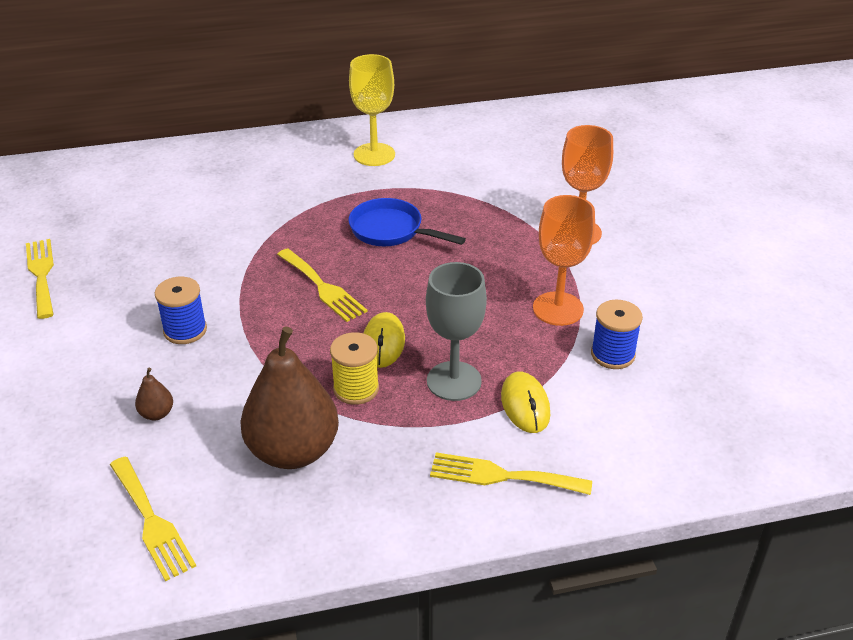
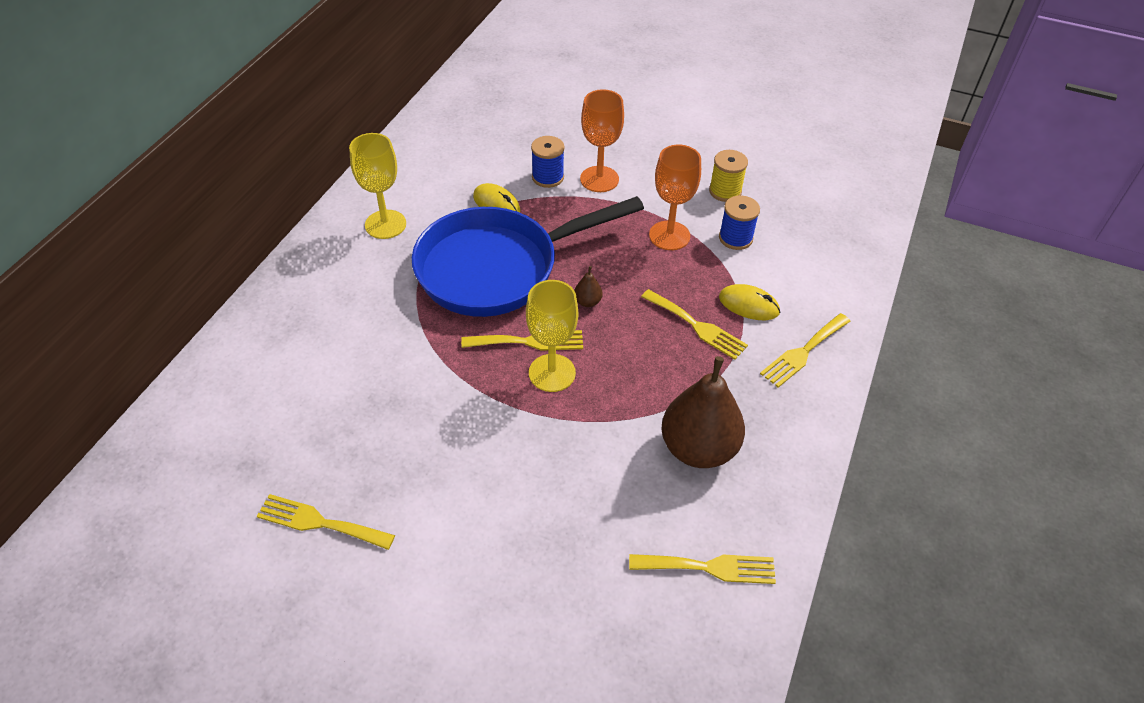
camera: 55 degrees left, 10 degrees up
(157, 414) = (591, 514): brown pear -> brown pear (587, 302)
(185, 330) = (502, 451): blue spool -> blue spool (548, 177)
(299, 317) = (552, 373): none -> yellow goblet
(356, 389) = (661, 381): yellow spool -> yellow spool (725, 191)
(383, 343) = (625, 341): yellow mouse -> yellow mouse (496, 204)
(391, 231) = (497, 268): blue pan -> blue pan, size x2.07
(454, 381) = (697, 326): grey goblet -> yellow fork

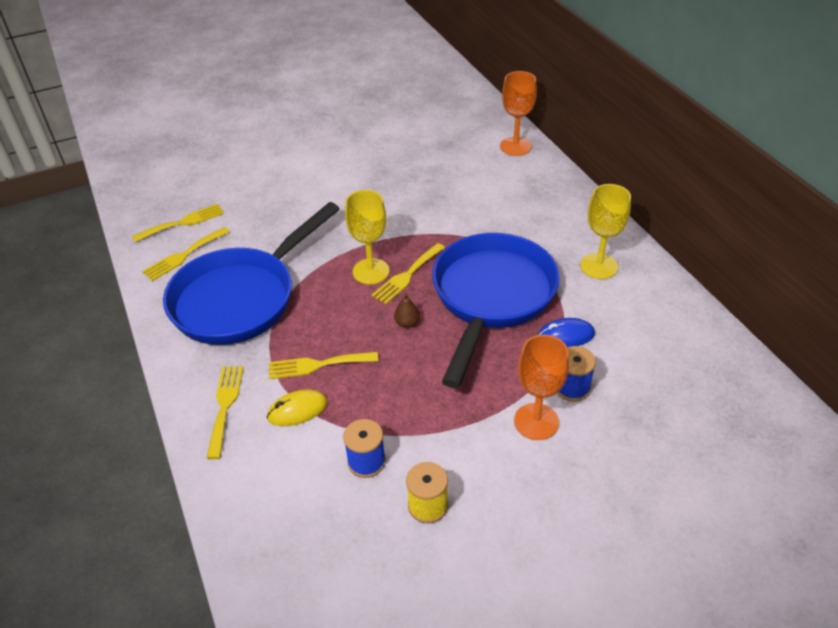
camera: 135 degrees right, 5 degrees down
(320, 522) = (385, 152): yellow fork -> yellow fork (183, 223)
(496, 204) = (566, 336): yellow mouse -> blue mouse
(669, 235) = (418, 418): orange goblet -> orange goblet (515, 146)
(698, 448) = (241, 298): brown pear -> blue pan

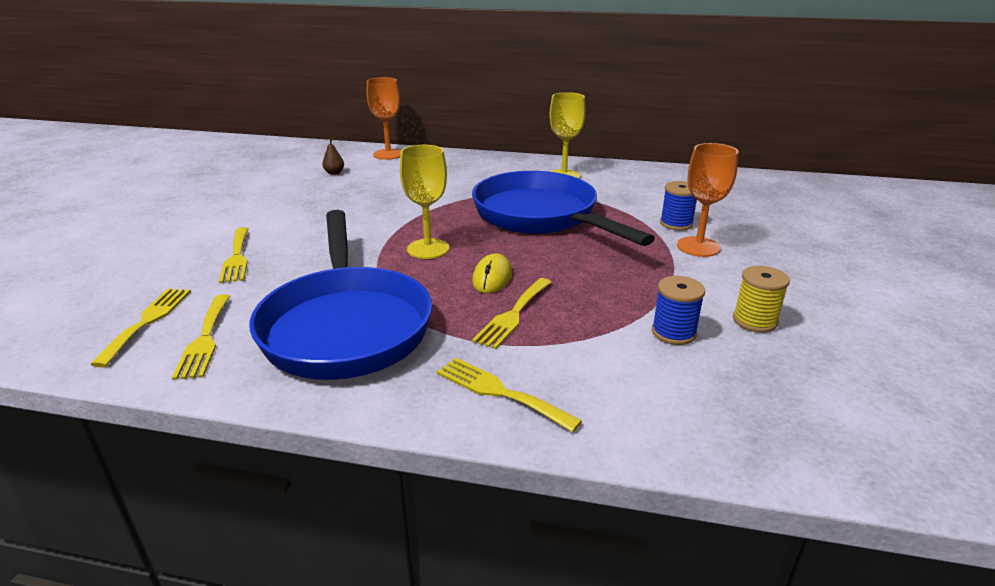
camera: 55 degrees left, 15 degrees down
(297, 410) = (562, 347): yellow mouse -> yellow mouse (492, 277)
(407, 275) = (461, 236): yellow fork -> yellow fork (237, 257)
(407, 323) = (520, 256): brown pear -> brown pear (334, 173)
(566, 336) = (619, 208): blue mouse -> none

